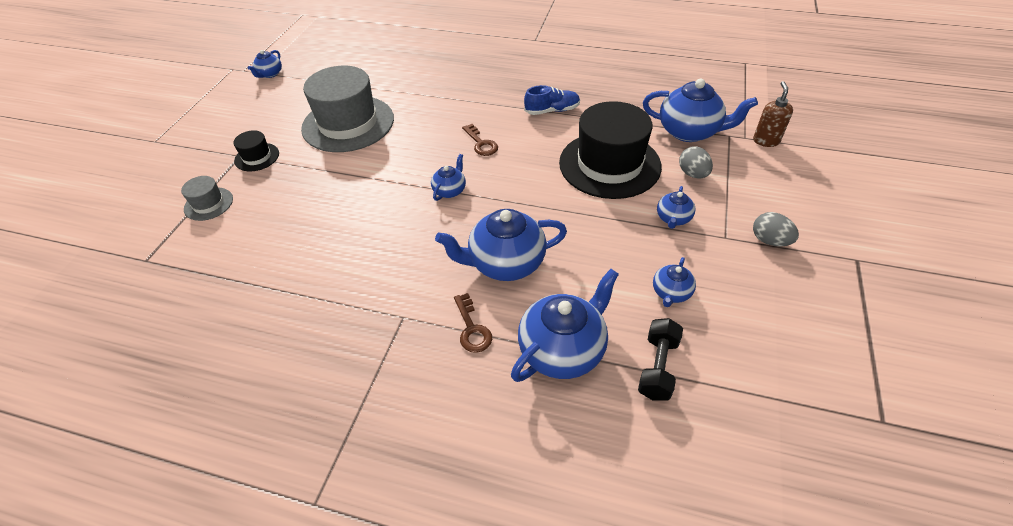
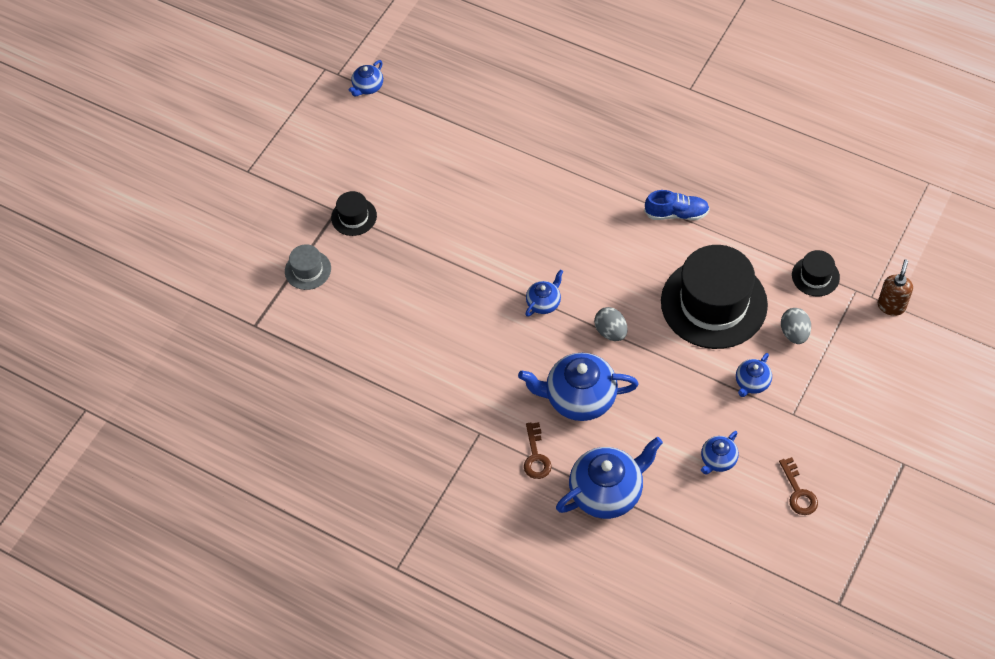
camera: 15 degrees right, 10 degrees up
(348, 123) = (451, 187): grey hat -> none
(481, 143) = (588, 246): brown key -> brown key (798, 492)
(657, 367) = (680, 523): black dumbbell -> none
(689, 132) = (815, 276): blue teapot -> black hat
(769, 241) = (832, 426): grey egg -> grey egg (610, 332)

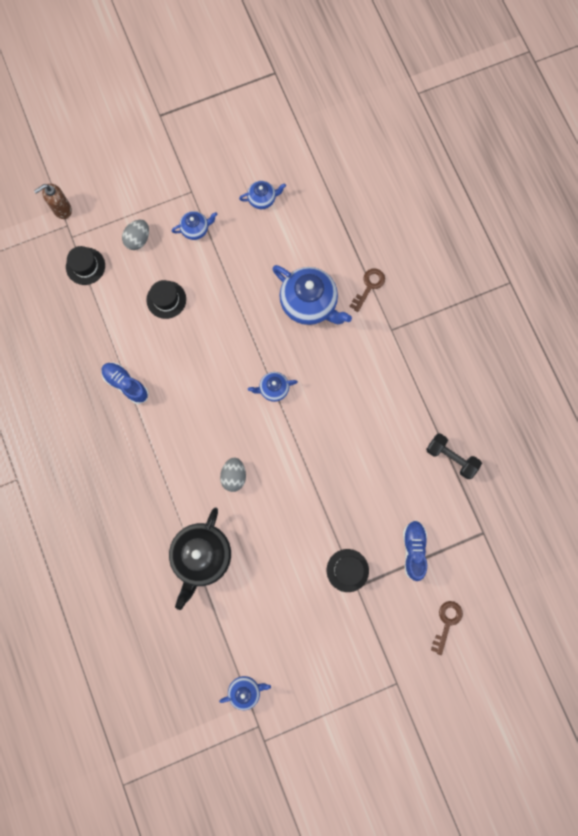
camera: 145 degrees left, 20 degrees up
(308, 270) = (413, 550): grey hat -> blue shoe
(331, 364) = (451, 458): none -> black dumbbell
(486, 143) = (201, 556): none -> black teapot
(607, 492) = (345, 231): blue teapot -> none
(610, 332) = (249, 333): grey egg -> grey egg (234, 476)
(714, 303) = (166, 299): black hat -> black hat, size x0.45
(798, 492) = (235, 145): brown key -> brown key (447, 622)

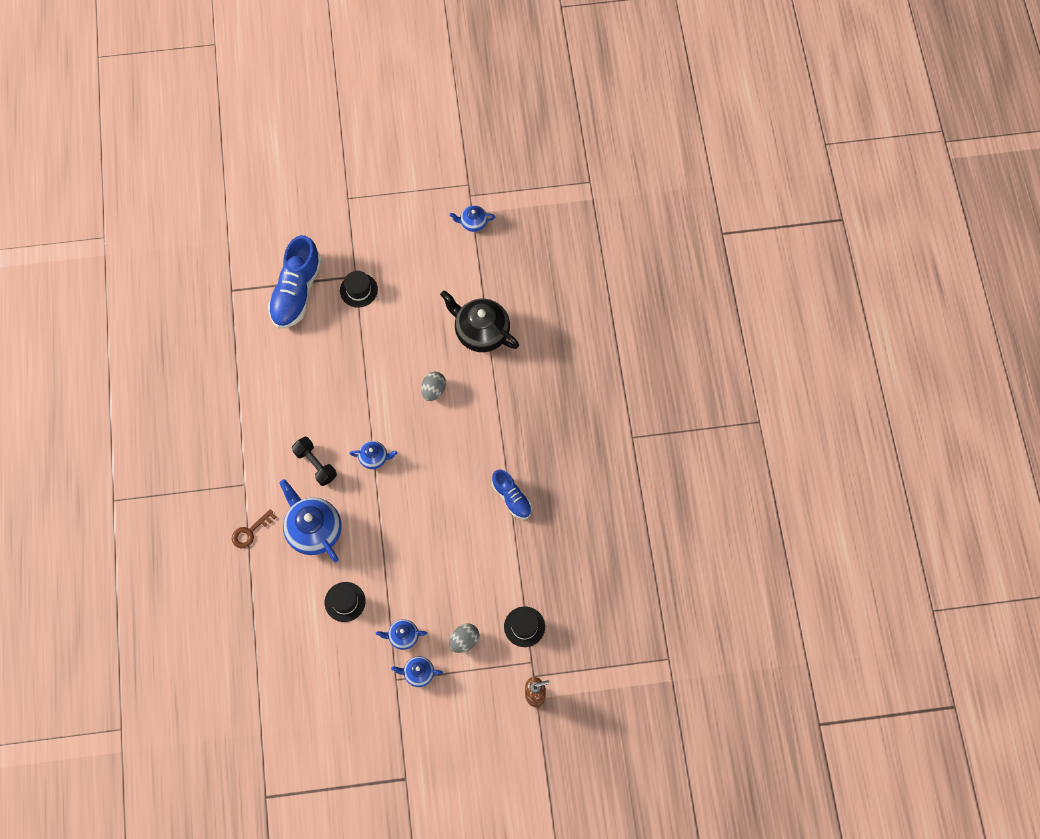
camera: 165 degrees left, 10 degrees down
(166, 299) = (452, 570): black hat -> black hat (345, 602)
(201, 556) = (481, 332): black teapot -> black teapot turned 90 degrees counterclockwise
(262, 199) = (325, 651): blue teapot -> blue teapot (418, 673)
(413, 550) = (296, 292): blue shoe -> blue shoe, size x1.76
(447, 622) = (290, 231): brown key -> none
(451, 458) = (234, 357): black dumbbell -> black dumbbell (315, 464)

